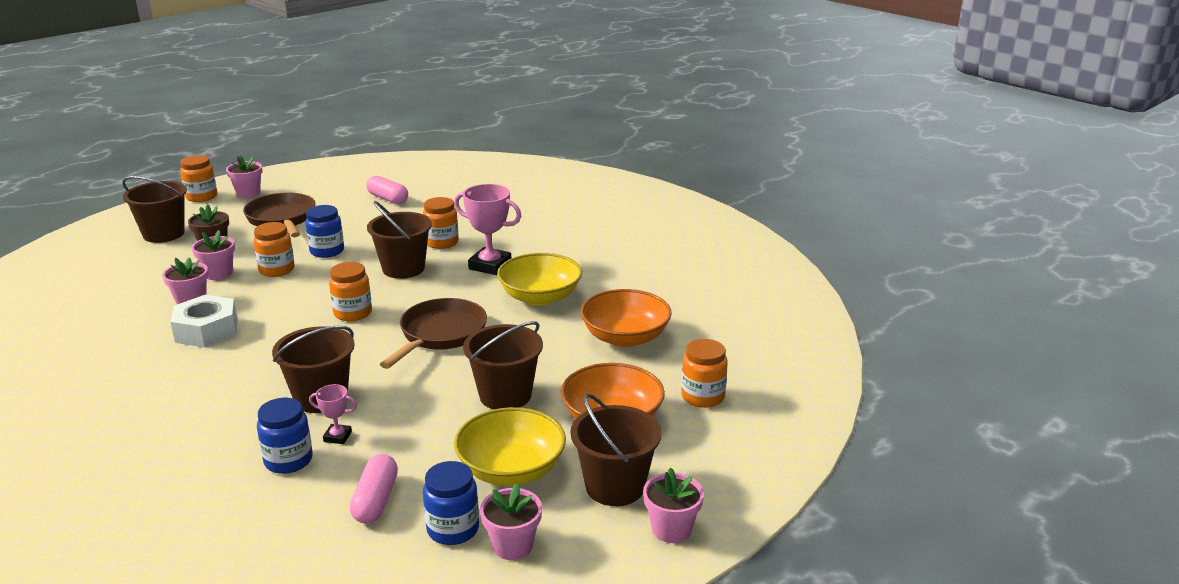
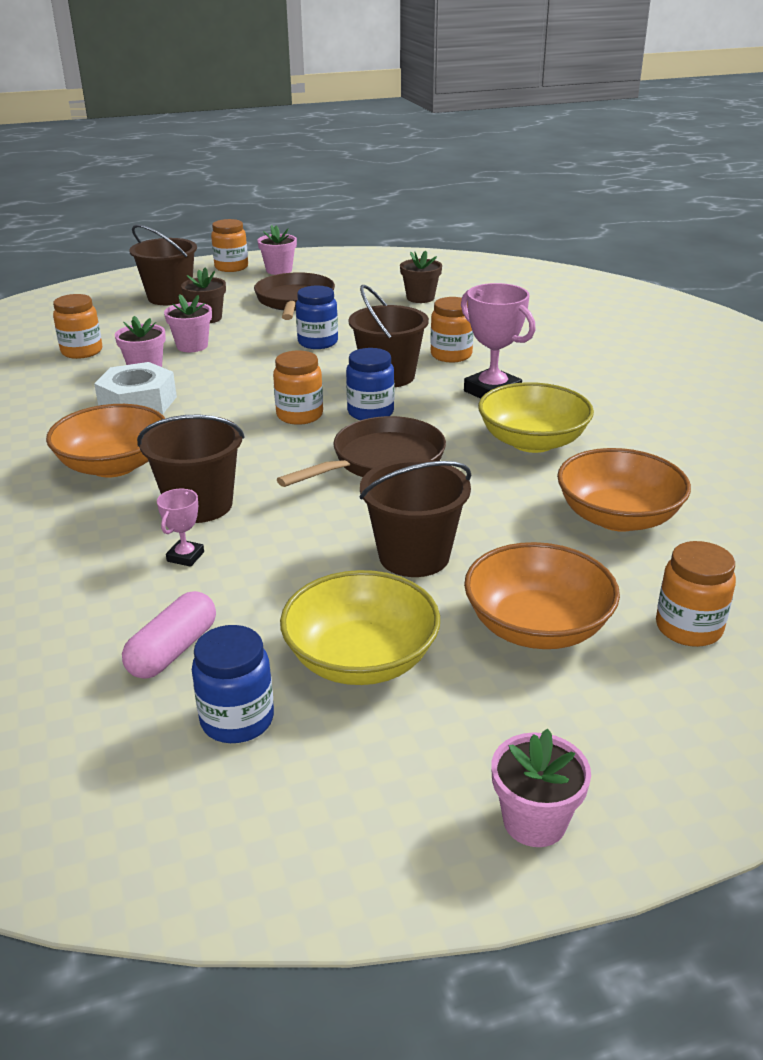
camera: 25 degrees right, 5 degrees up
(225, 384) = (114, 465): none -> orange bowl
(277, 270) = (252, 353): orange jar -> orange jar (82, 351)
(288, 460) = (114, 571): blue jar -> blue jar (370, 412)
(337, 437) = (185, 556): pink trophy -> pink trophy turned 75 degrees clockwise
(388, 199) = (420, 298): pink capsule -> brown flower pot
(512, 546) = (297, 769): pink flower pot -> none
(615, 487) = (487, 726): brown bucket -> none

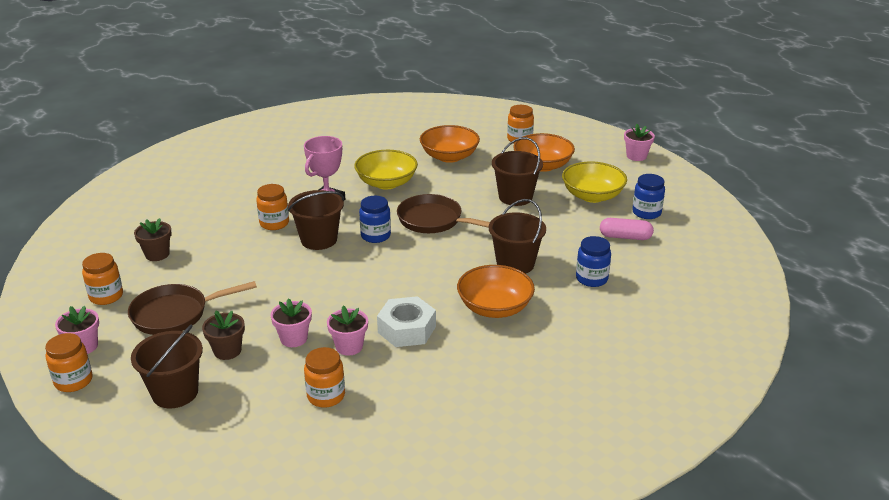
camera: 110 degrees left, 0 degrees up
(185, 556) = (562, 254): pink trophy -> none
(299, 415) = (392, 259): orange jar -> orange jar (106, 296)
(318, 342) = (267, 280): blue jar -> blue jar (591, 279)

